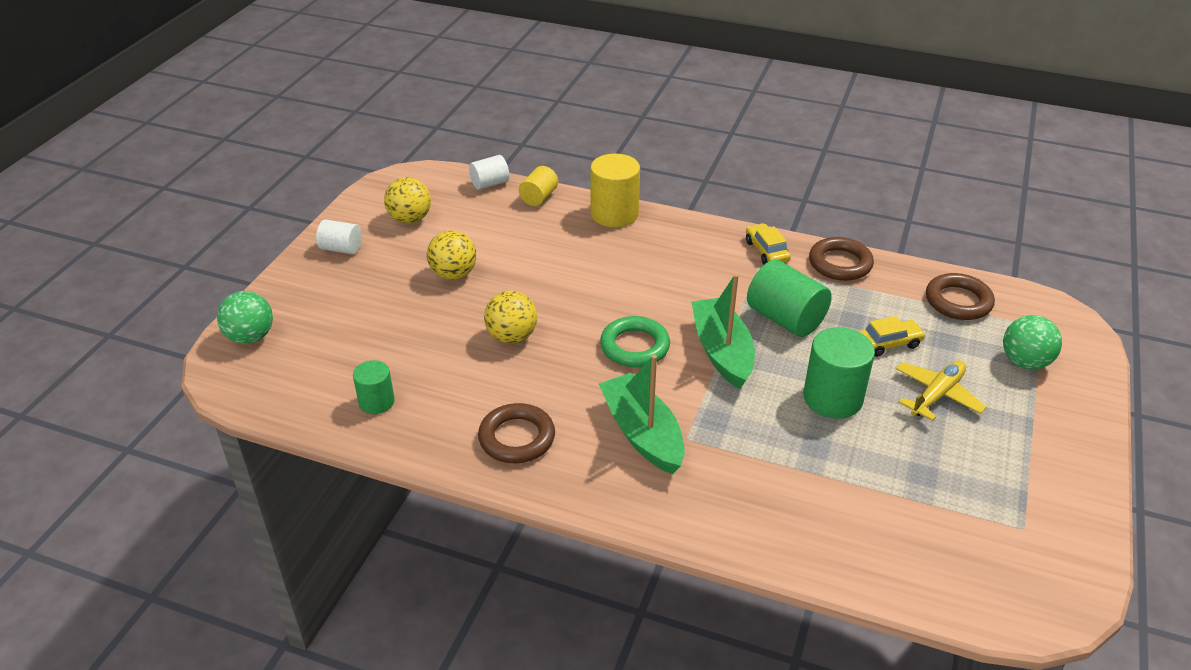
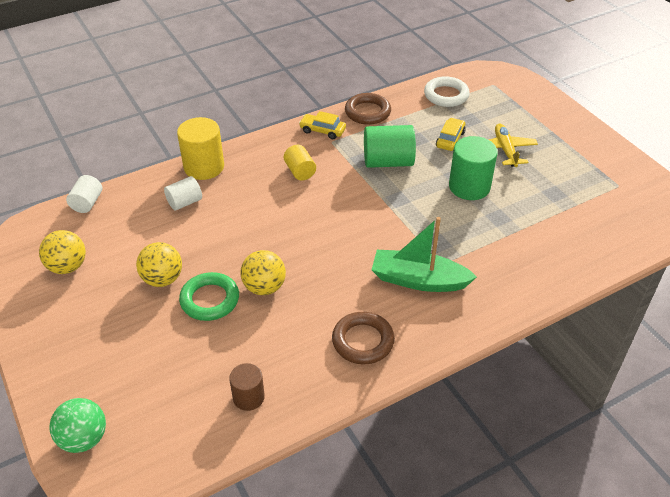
camera: 50 degrees left, 5 degrees up
(341, 249) = (48, 325): white cylinder -> white cylinder (185, 202)
(376, 402) = (248, 397): green cylinder -> brown cylinder
(539, 197) = (137, 189): yellow cylinder -> yellow cylinder (300, 171)
(634, 346) = (340, 236): green ring -> green ring (210, 300)
(722, 352) = (386, 203): green boat -> none
(958, 301) = (446, 95): brown ring -> white ring
(1024, 362) = (512, 106): green ball -> none

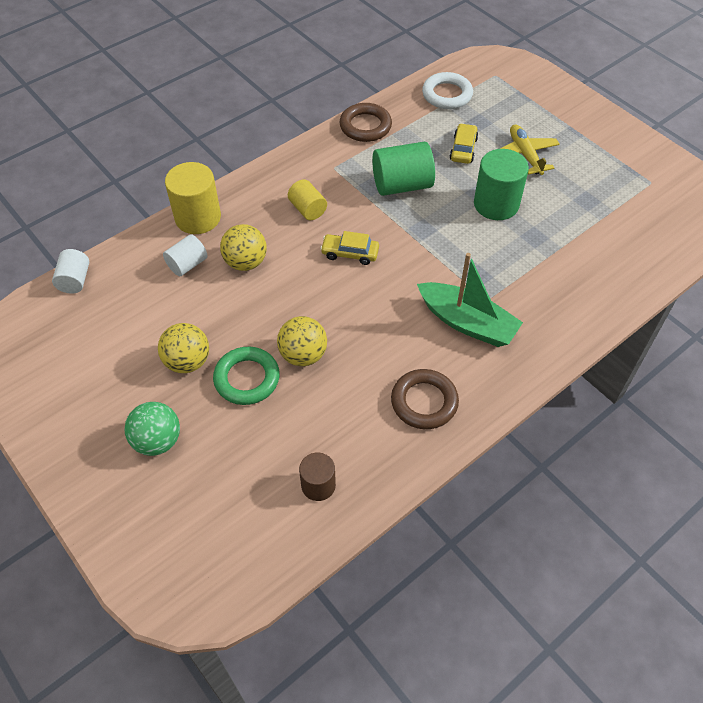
camera: 10 degrees left, 10 degrees up
(68, 267) = (75, 362): yellow ball -> yellow ball (246, 262)
(84, 439) = (151, 562): green ball -> green ball (157, 441)
(322, 130) = (320, 155): yellow car -> yellow car (350, 253)
(419, 280) = (467, 322): green boat -> green boat turned 150 degrees counterclockwise

